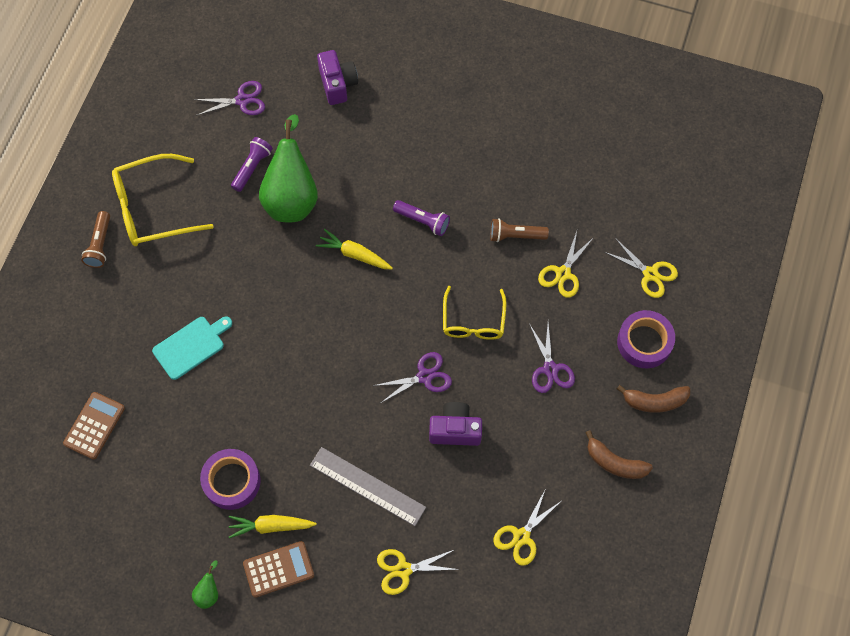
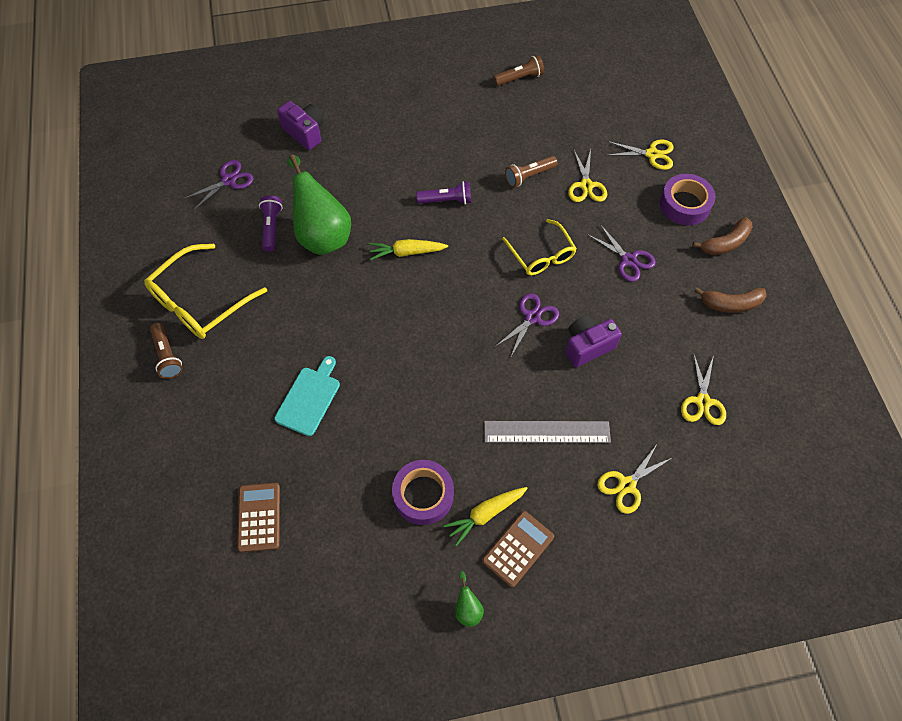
camera: 30 degrees left, 5 degrees down
(577, 126) = (520, 78): none -> brown flashlight

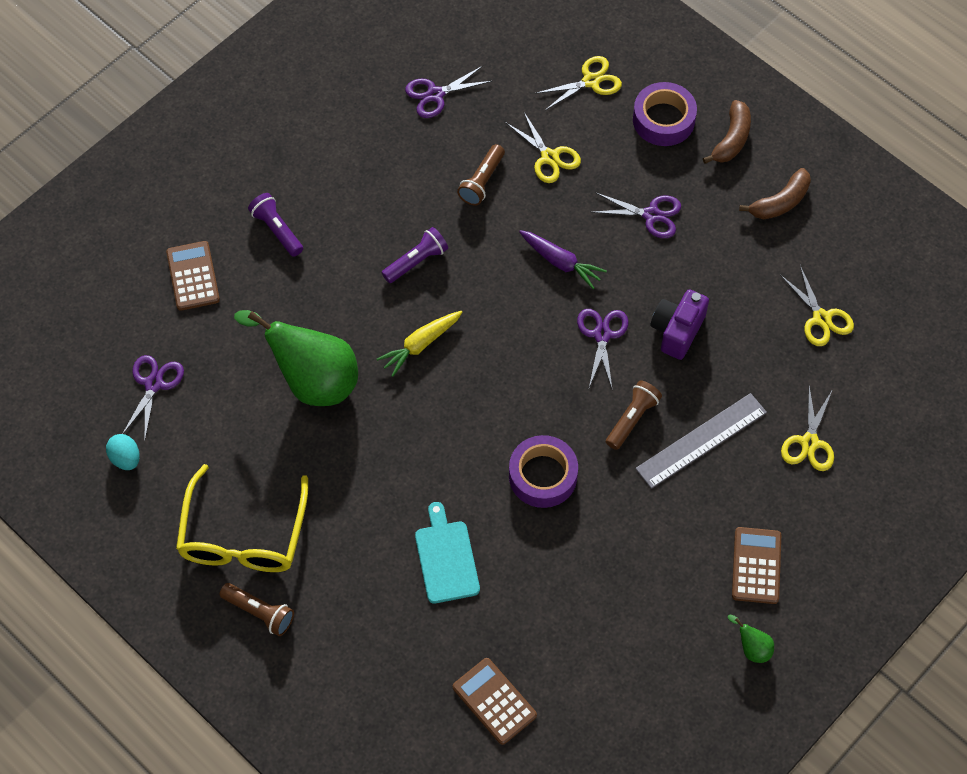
camera: 35 degrees left, 0 degrees up
(175, 213) = (125, 458): none -> turquoise egg
(271, 227) = (250, 407): purple flashlight -> purple flashlight (277, 230)
(305, 133) = (193, 276): purple camera -> brown calculator
(423, 495) = (633, 576): purple tape -> purple tape (543, 476)
(485, 514) = (703, 555): yellow carrot -> none
(520, 78) = (383, 70): brown flashlight -> brown flashlight (632, 419)
(541, 109) = (435, 95): none -> purple scissors
(541, 255) = (561, 262): yellow glasses -> purple carrot

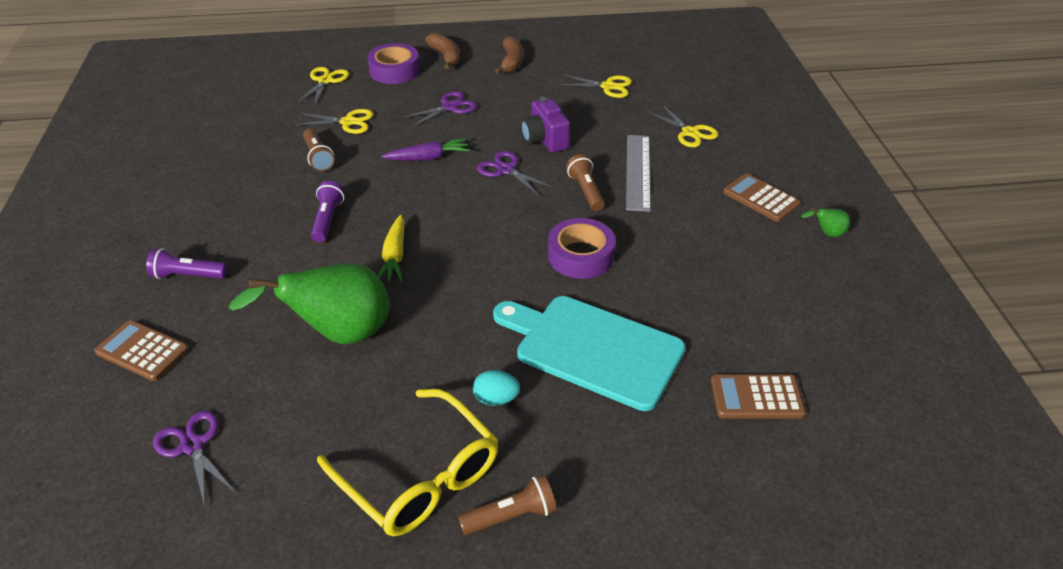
camera: 50 degrees left, 20 degrees down
(125, 458) = (230, 521): turquoise egg -> turquoise egg (496, 399)
(435, 95) = (225, 141): purple scissors -> none
(446, 558) = (592, 349): turquoise cutting board -> turquoise cutting board, size x1.75

